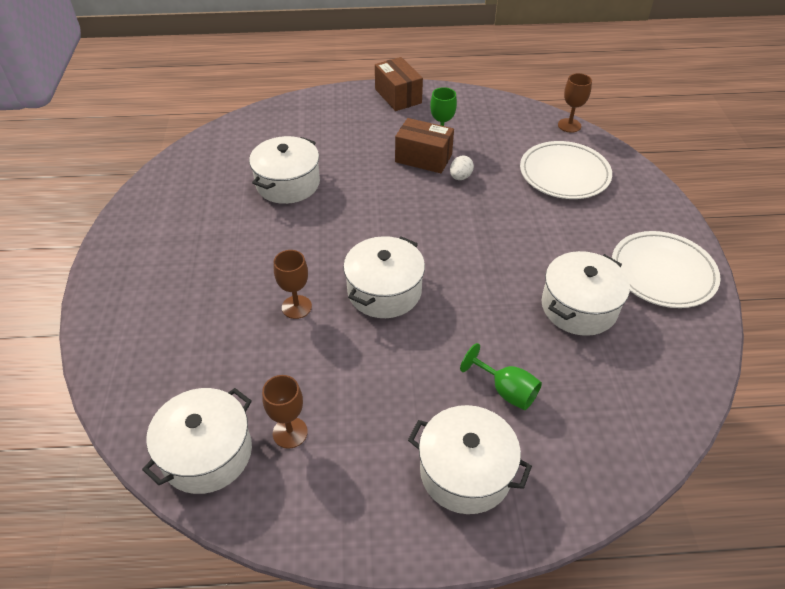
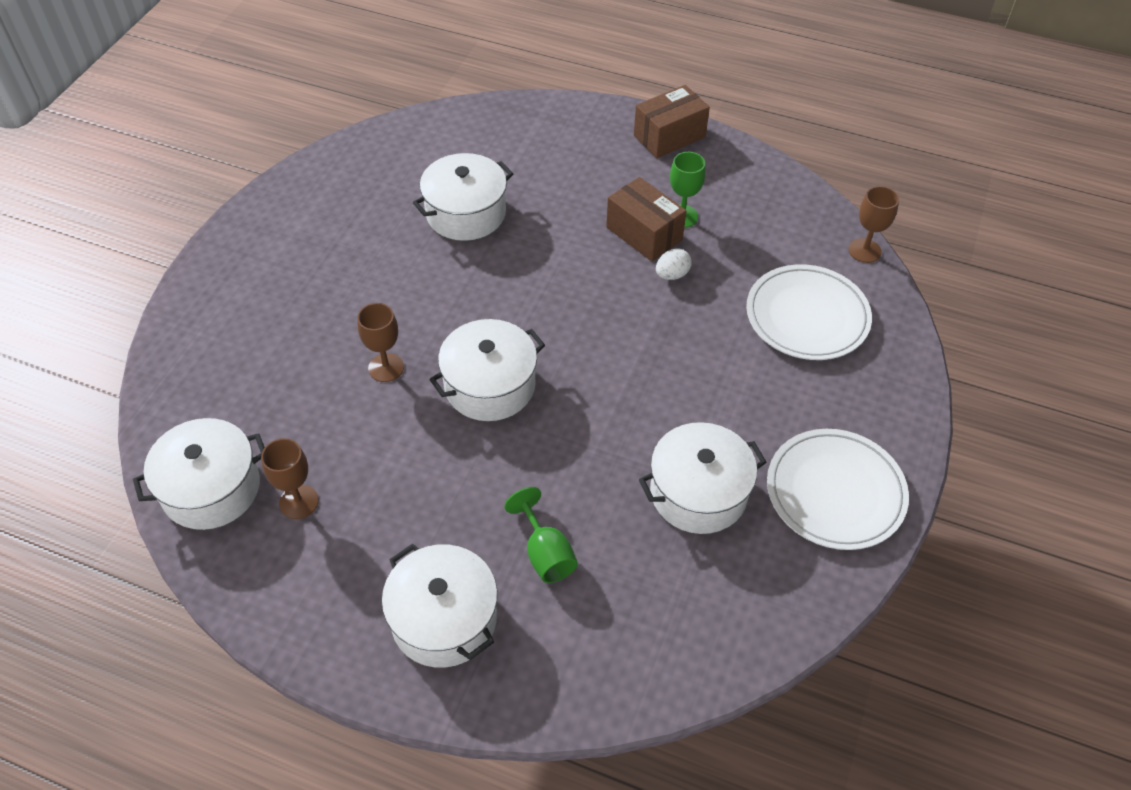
camera: 25 degrees right, 5 degrees up
(398, 96) = (669, 136): brown box -> brown box turned 60 degrees clockwise

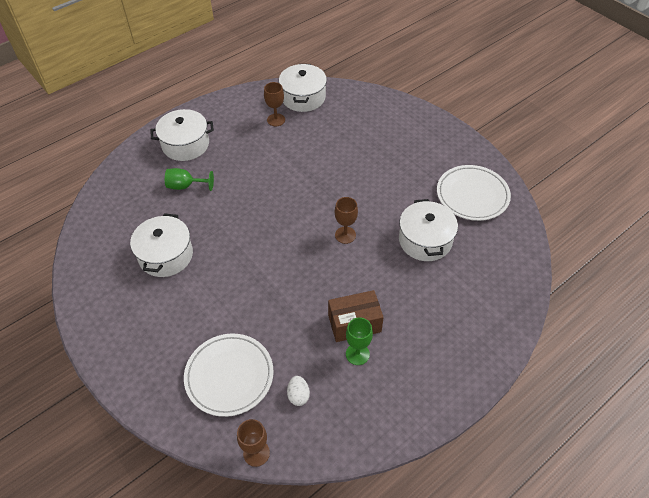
camera: 120 degrees right, 0 degrees up
(386, 367) = (330, 169): brown goblet -> brown goblet (345, 235)
(490, 385) = (290, 202): white pot -> none
(669, 136) = (443, 391): brown box -> none
(672, 275) = (311, 320): white egg -> white egg (298, 395)
(835, 492) = (116, 314): white plate -> white plate (472, 195)

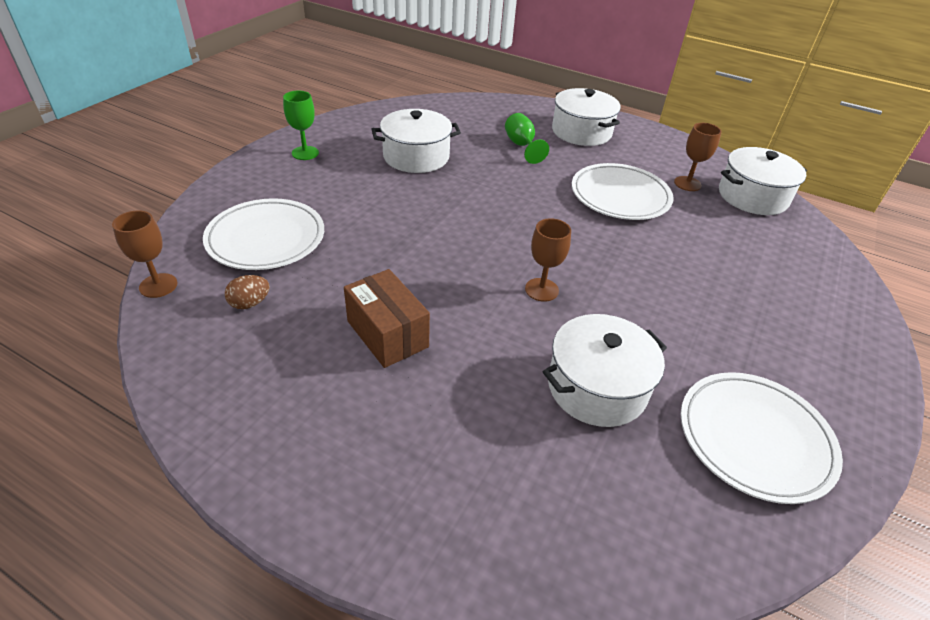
camera: 65 degrees right, 10 degrees down
(273, 159) = (620, 196): none -> white plate
(298, 395) = (250, 303): white egg -> brown egg
(357, 354) = (334, 349): green goblet -> green goblet (305, 153)

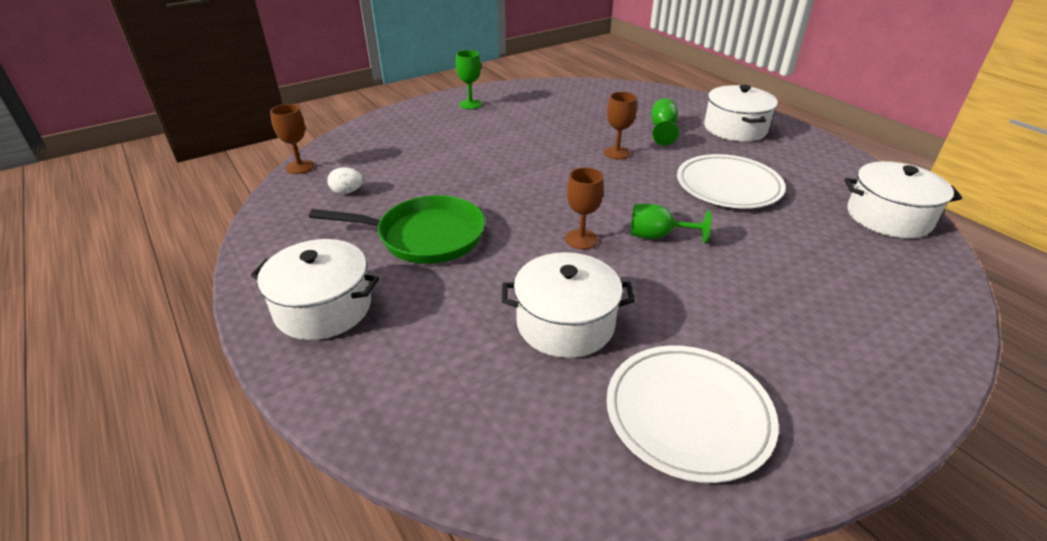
camera: 30 degrees right, 5 degrees down
(250, 303) = (347, 192): brown egg -> white egg
(266, 239) = (393, 154): white plate -> none
(387, 334) = (425, 236): brown box -> green pan
(416, 157) = (557, 121): white pot -> white pot (323, 308)
(603, 266) = (657, 236): none -> green goblet
(687, 184) = (816, 190): brown goblet -> brown goblet (617, 153)

